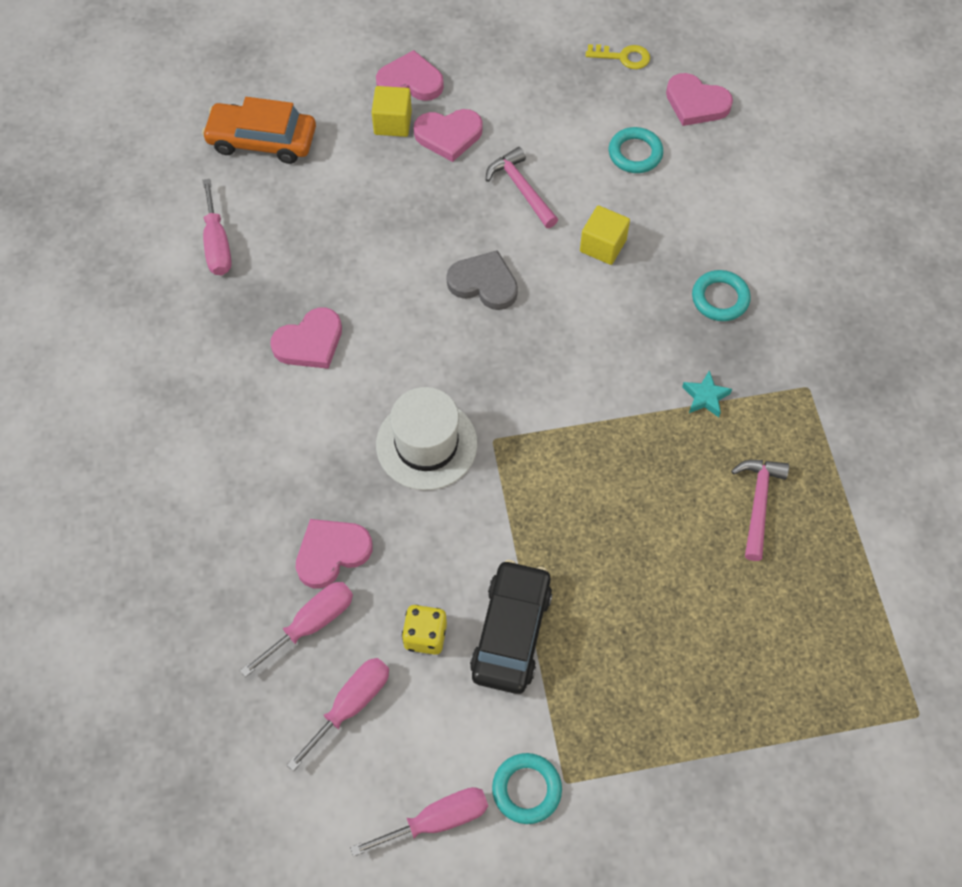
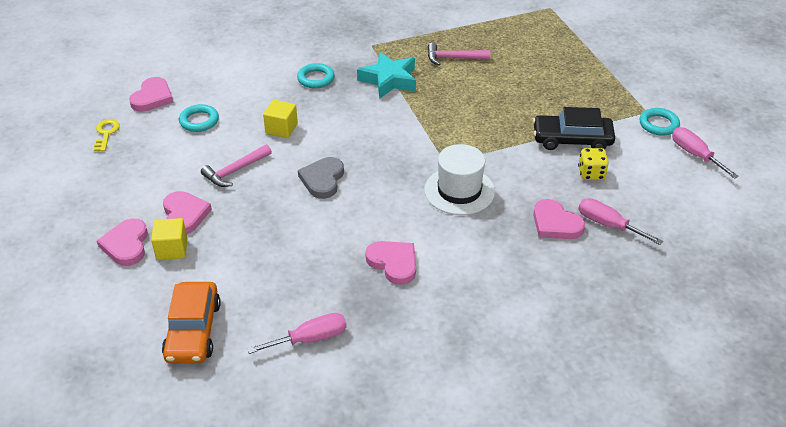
camera: 100 degrees left, 20 degrees down
(351, 705) = (650, 199): pink screwdriver -> none
(705, 397) = (389, 80): turquoise star -> turquoise star, size x2.03

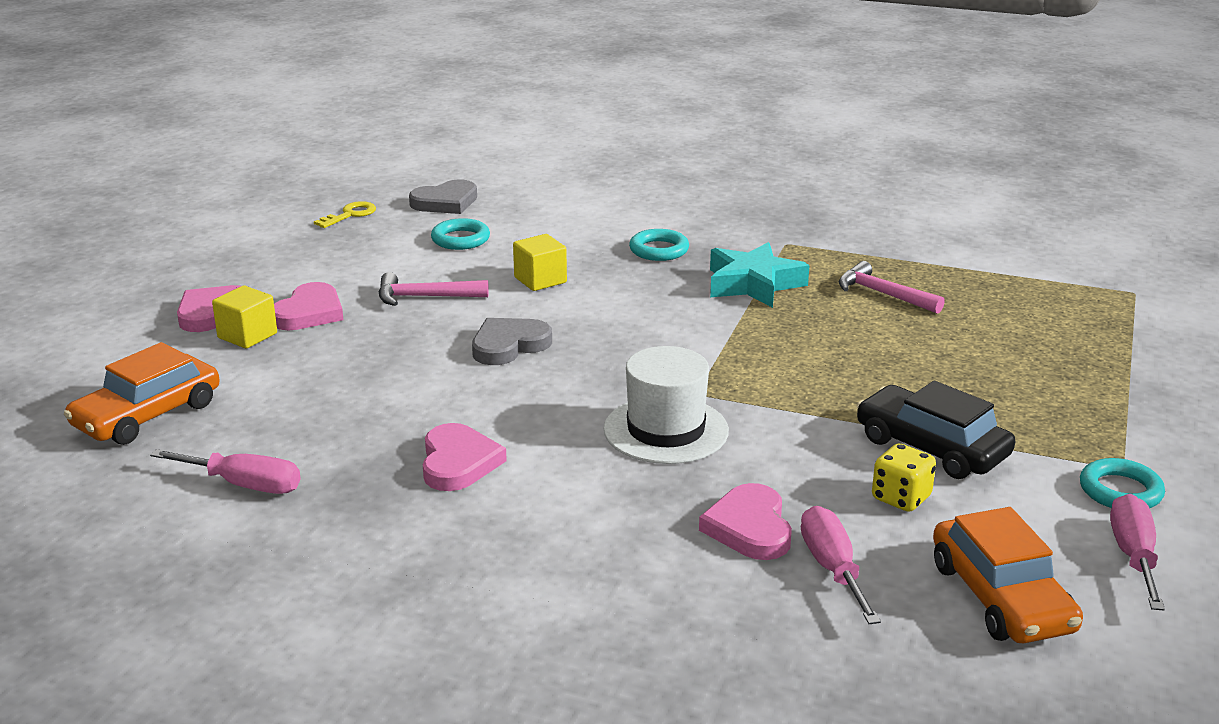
camera: 40 degrees right, 15 degrees down
(152, 97) = (445, 202): pink heart -> grey heart
(676, 202) = (1001, 597): none -> orange car

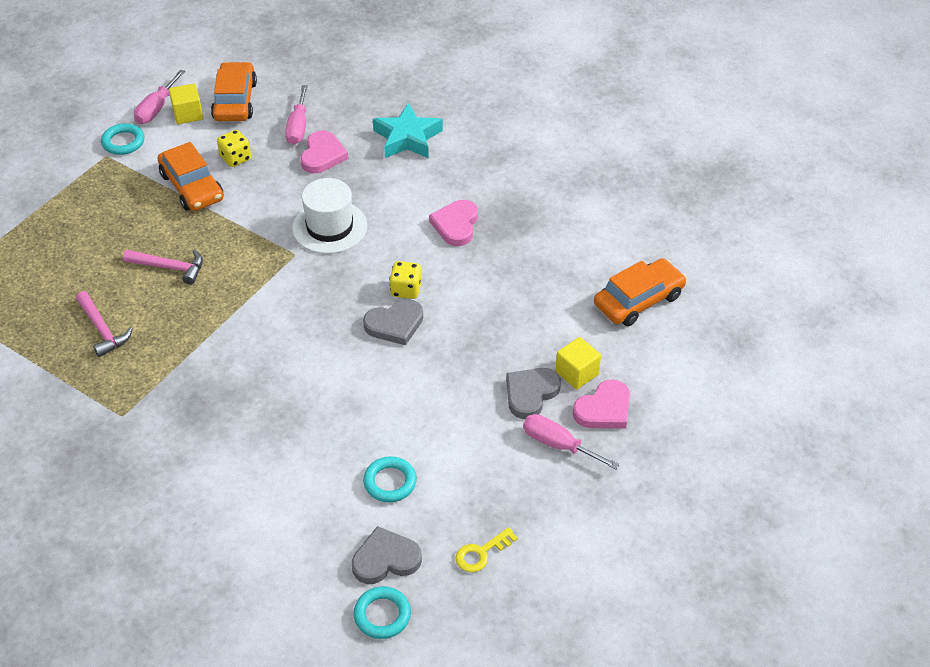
camera: 165 degrees left, 20 degrees up
(244, 485) = (576, 231): pink screwdriver -> pink screwdriver (558, 445)
(309, 313) = (530, 394): pink heart -> grey heart
(424, 297) = (440, 397): pink hammer -> pink hammer (170, 267)
(508, 379) = (406, 290): none -> yellow dice
(540, 280) = (344, 402): yellow cube -> yellow cube (188, 114)
(659, 250) = (231, 427): turquoise ring -> turquoise ring (382, 615)
(753, 284) = (186, 362): turquoise star -> turquoise star (407, 138)
(931, 447) = (192, 187): black car -> orange car

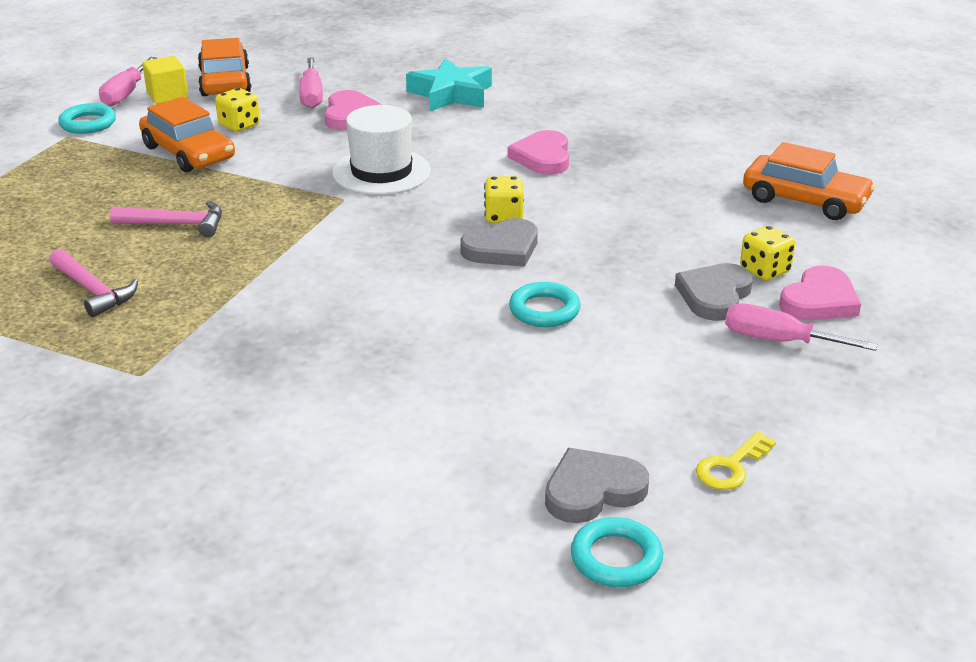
camera: 10 degrees left, 15 degrees down
(390, 482) = (562, 404): turquoise ring -> turquoise ring (544, 310)
(577, 373) = (765, 271): yellow cube -> yellow dice
(638, 300) = (805, 200): orange car -> orange car turned 75 degrees clockwise

